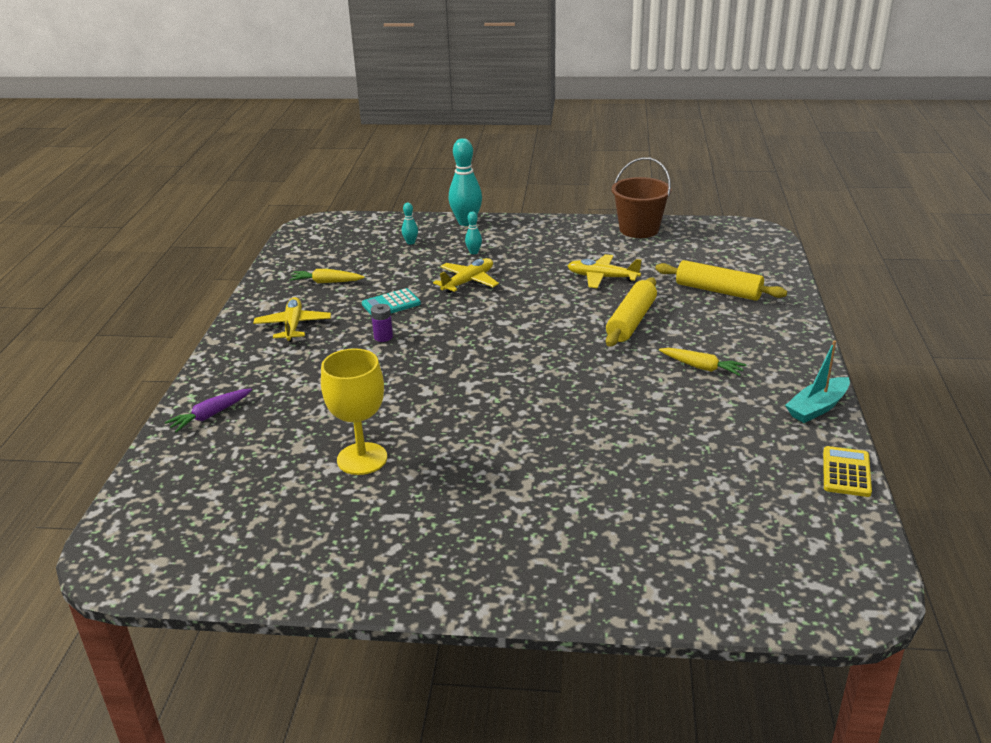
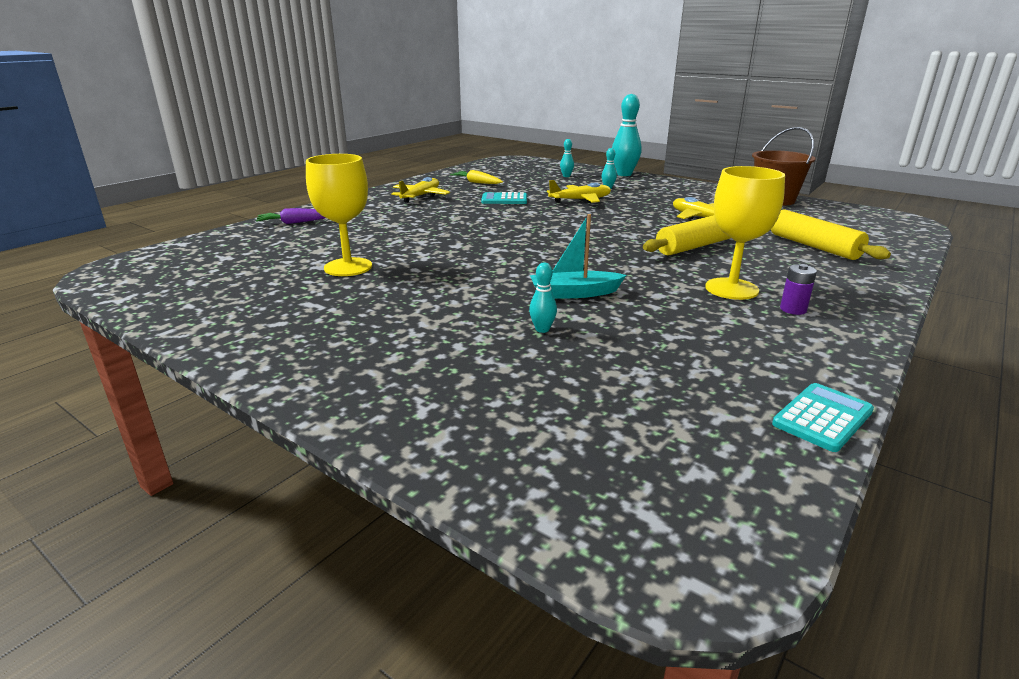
camera: 30 degrees right, 5 degrees down
(383, 337) = (472, 213): purple battery -> purple battery (793, 309)
(612, 466) = (542, 329): none -> turquoise bowling pin
(701, 367) = (731, 289): yellow carrot -> yellow goblet
(817, 407) = (842, 351): turquoise boat -> turquoise boat (574, 293)
(846, 472) = (822, 417): yellow calculator -> turquoise calculator

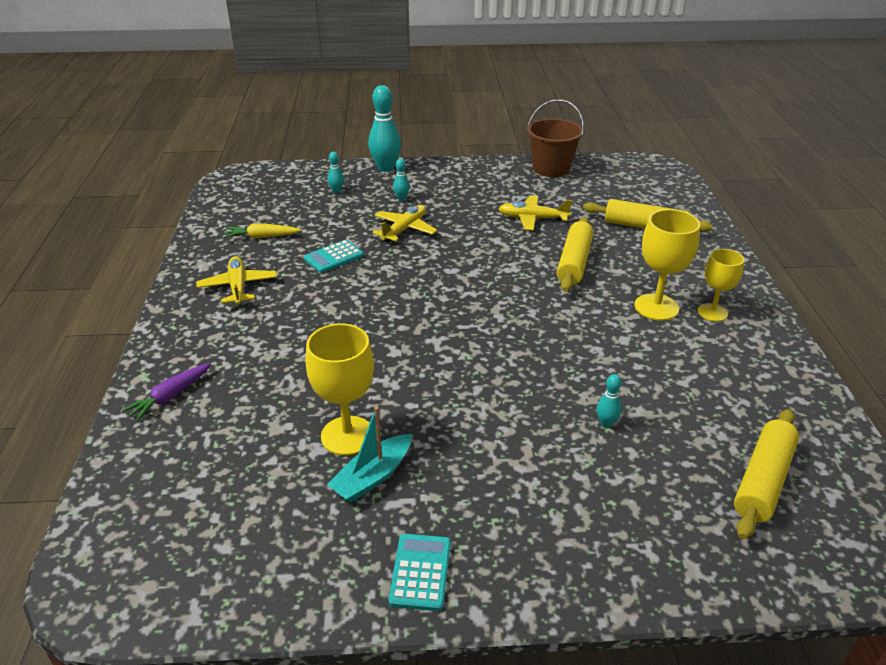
camera: 40 degrees left, 10 degrees up
(574, 293) = (571, 368): turquoise boat -> turquoise boat (373, 477)
(629, 424) = (762, 480): none -> yellow rolling pin
(793, 309) = (712, 312): purple battery -> yellow goblet
(822, 417) = (830, 411): turquoise calculator -> turquoise calculator (420, 572)

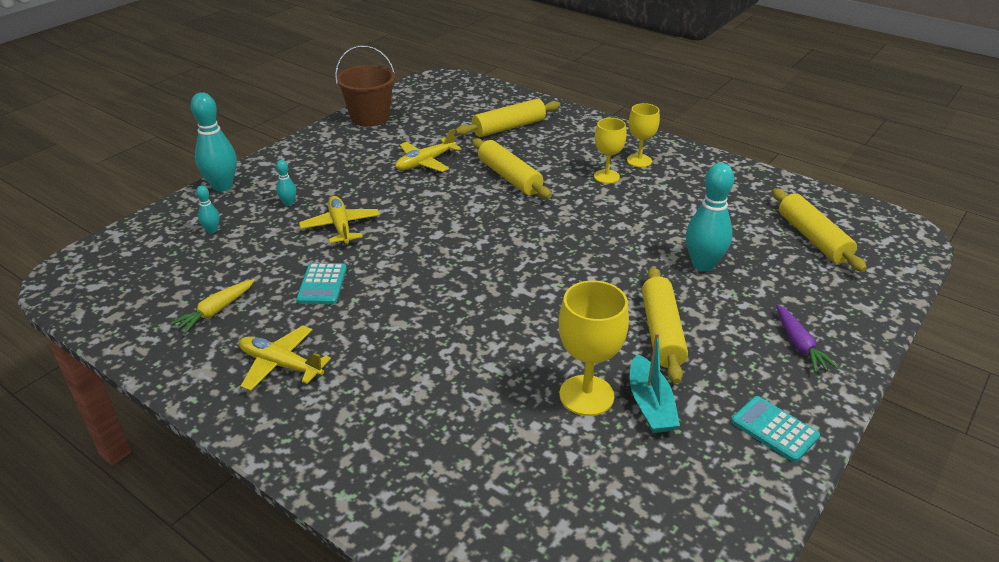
camera: 50 degrees left, 0 degrees up
(170, 396) = (403, 488): purple carrot -> purple carrot (799, 345)
(475, 441) = (662, 332): none -> yellow rolling pin
(606, 423) = (703, 265): turquoise bowling pin -> turquoise bowling pin, size x2.10
(656, 307) = (606, 176): yellow goblet -> yellow goblet, size x0.66

